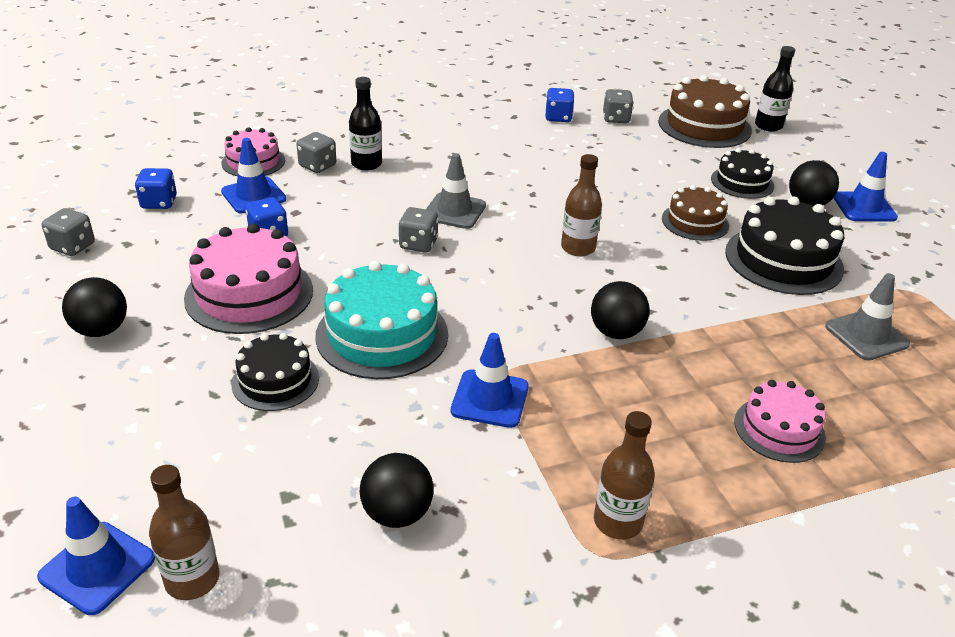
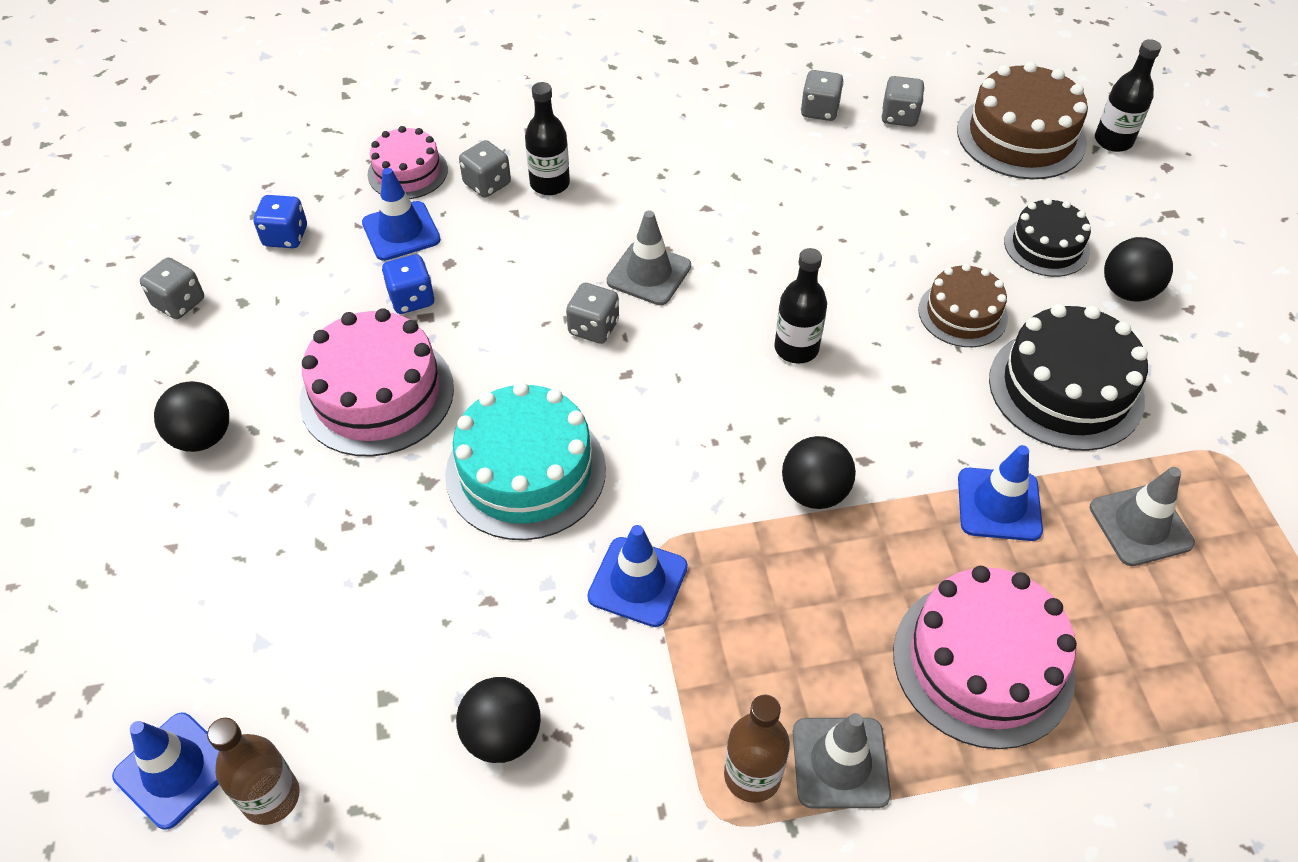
camera: 10 degrees right, 15 degrees up
(275, 380) = (392, 531): black cake -> none
(558, 117) = (819, 110): blue dice -> grey dice
(578, 248) = (796, 348): brown bottle -> black bottle
(687, 506) = (840, 763): none -> grey traffic cone
(779, 429) = (983, 663): pink cake -> pink cake, size x1.64
(864, 207) = (1206, 302): blue traffic cone -> blue traffic cone (999, 504)

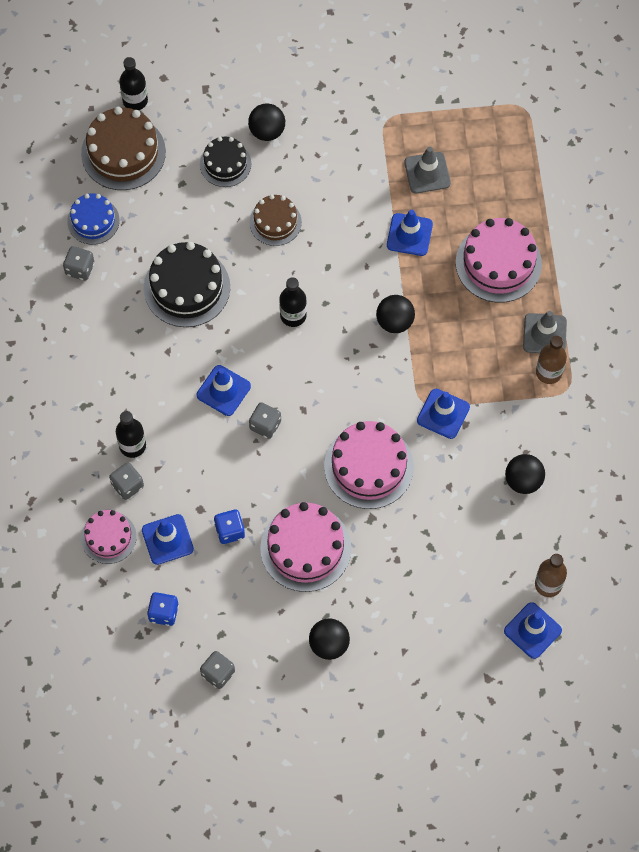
camera: 85 degrees left, 15 degrees up
(526, 471) = (369, 466): turquoise cake -> pink cake
(649, 274) = (223, 390): grey traffic cone -> blue traffic cone
(899, 116) = (93, 221): grey dice -> blue cake
(1065, 389) = (336, 183): black cake -> black cake (187, 287)

